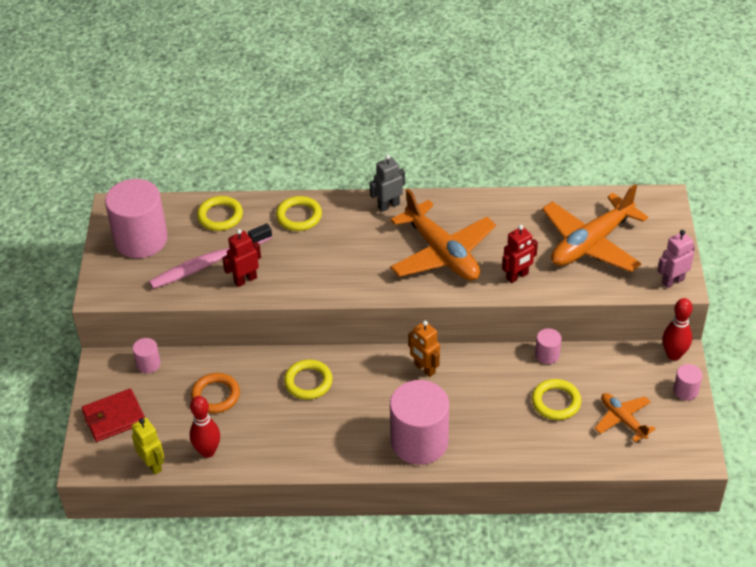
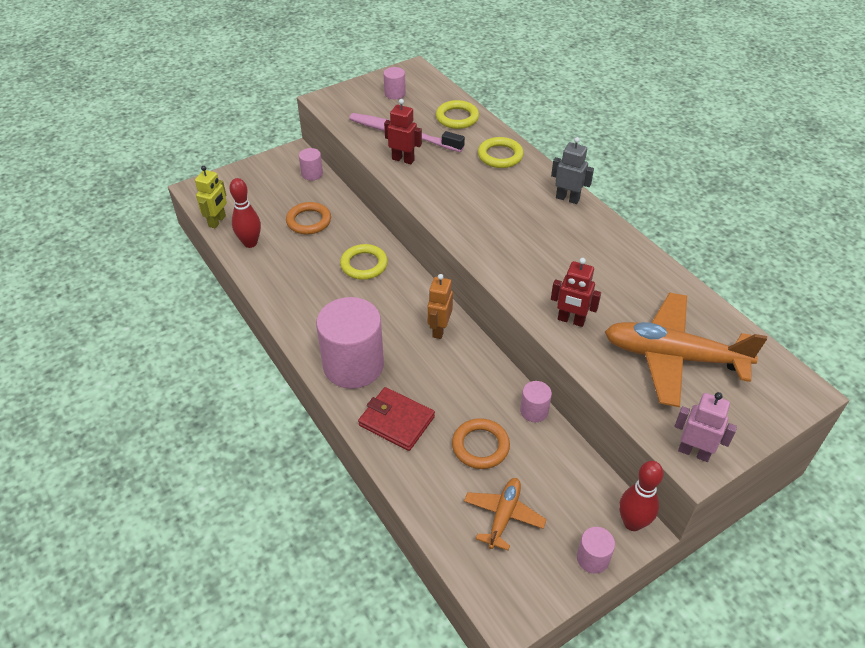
camera: 55 degrees right, 0 degrees up
(114, 417) = (248, 182): red wallet -> red wallet (396, 421)
(141, 239) = (395, 93): pink cylinder -> pink cylinder, size x0.44
(442, 253) = (547, 256): orange plane -> none
(556, 402) = (480, 446): yellow ring -> orange ring

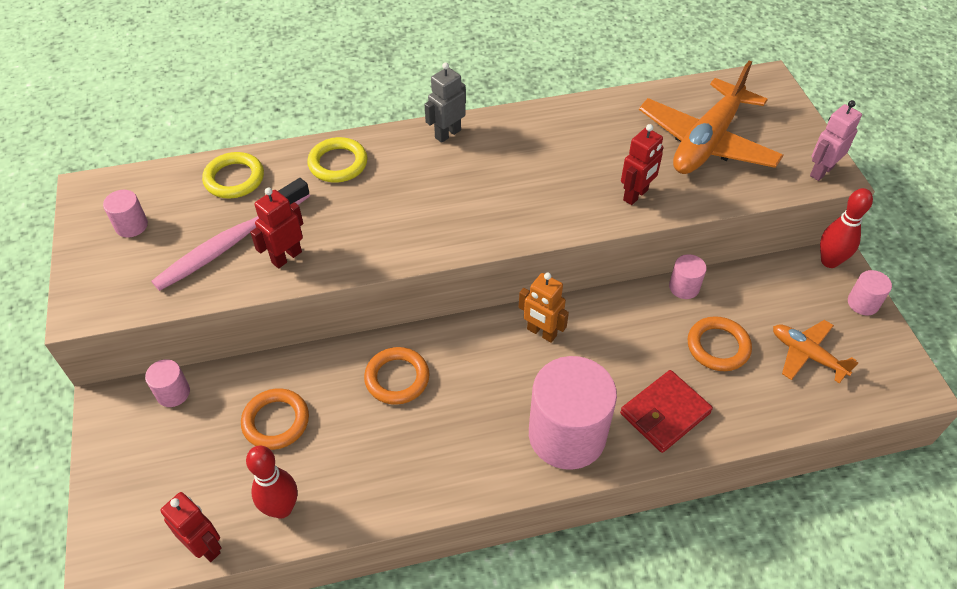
camera: 70 degrees left, 5 degrees up
(217, 221) = (205, 546): yellow robot -> red robot
(364, 265) = (397, 378): yellow ring -> orange ring

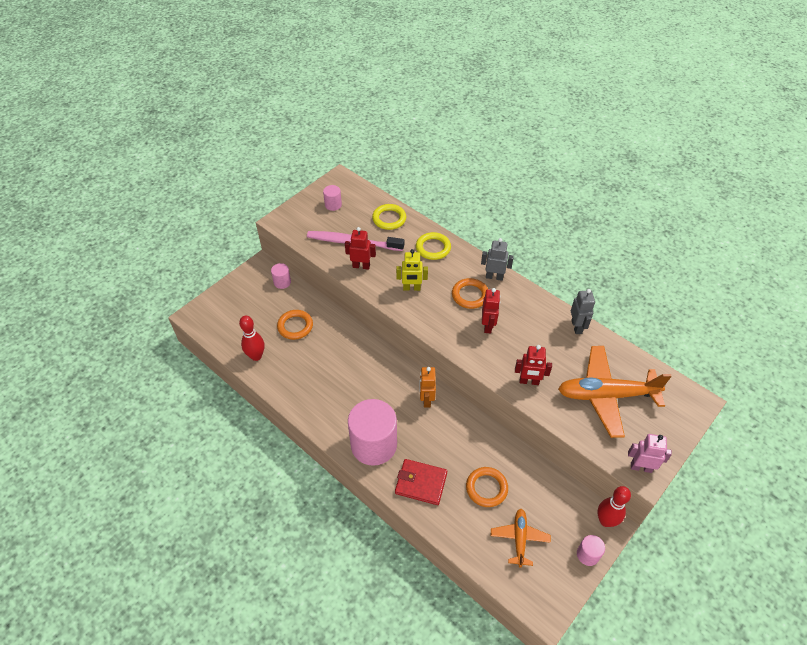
camera: 55 degrees right, 0 degrees up
(205, 546) = (222, 342): red robot -> red robot (488, 326)
(384, 224) = (411, 288): none -> yellow robot
(397, 378) = (351, 356): orange ring -> orange ring (470, 295)
(592, 108) = (577, 327): none -> grey robot
(684, 287) = (514, 450): pink cylinder -> none

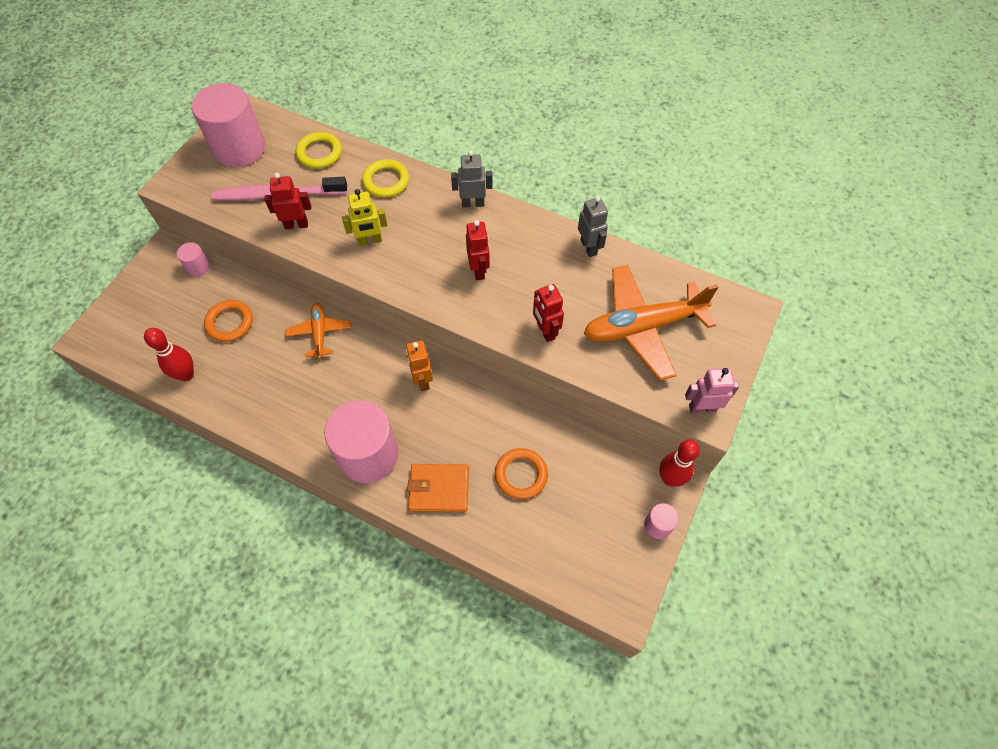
camera: 15 degrees left, 10 degrees up
(333, 205) = (239, 148): pink cylinder -> pink cylinder, size x2.25
(421, 483) = (439, 489): red wallet -> orange wallet
(470, 295) = (447, 234): orange ring -> none
(519, 538) = (574, 527): orange plane -> orange plane (319, 333)
(529, 381) = (545, 331): red robot -> red robot turned 75 degrees clockwise

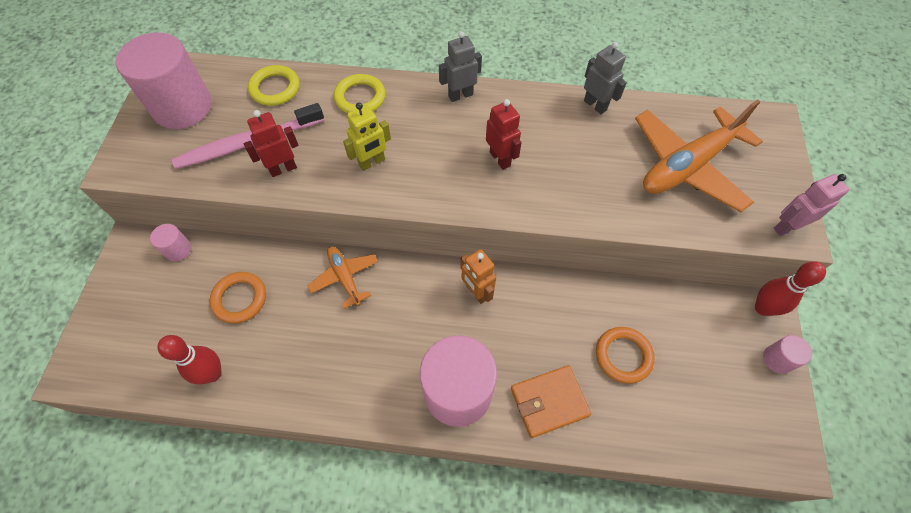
camera: 20 degrees left, 0 degrees up
(545, 331) = (598, 199): red robot -> none

